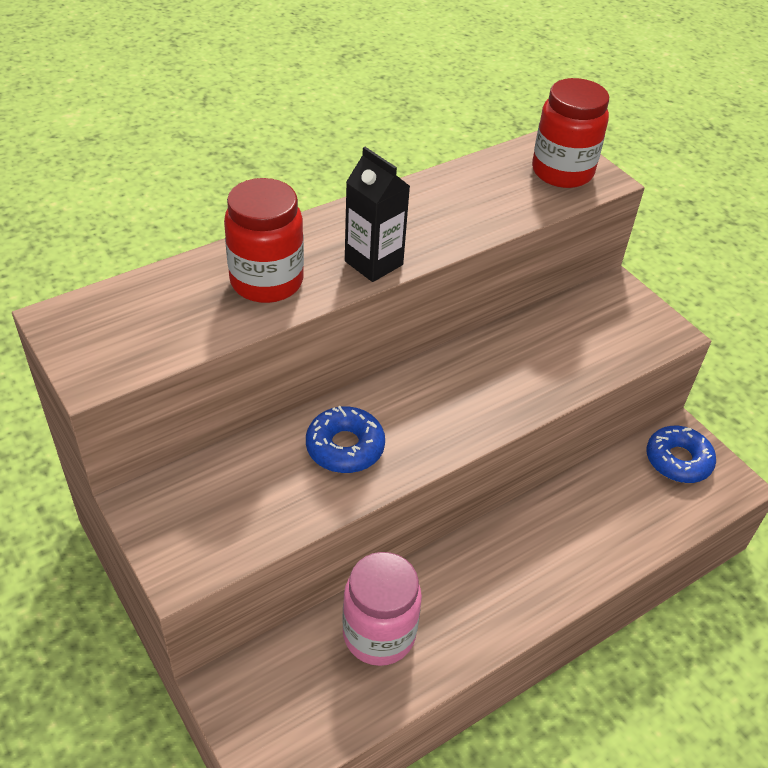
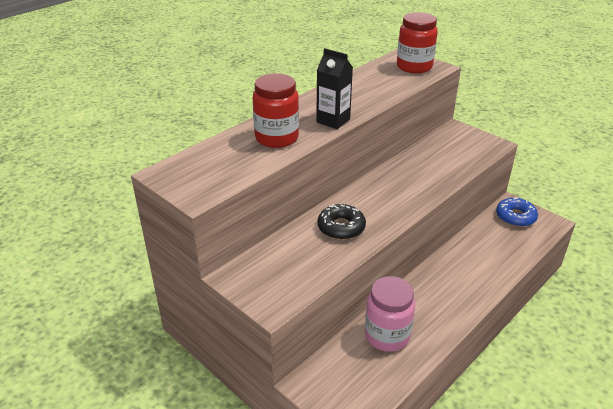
camera: 10 degrees left, 10 degrees down
(345, 447) = (341, 227): blue donut -> black donut

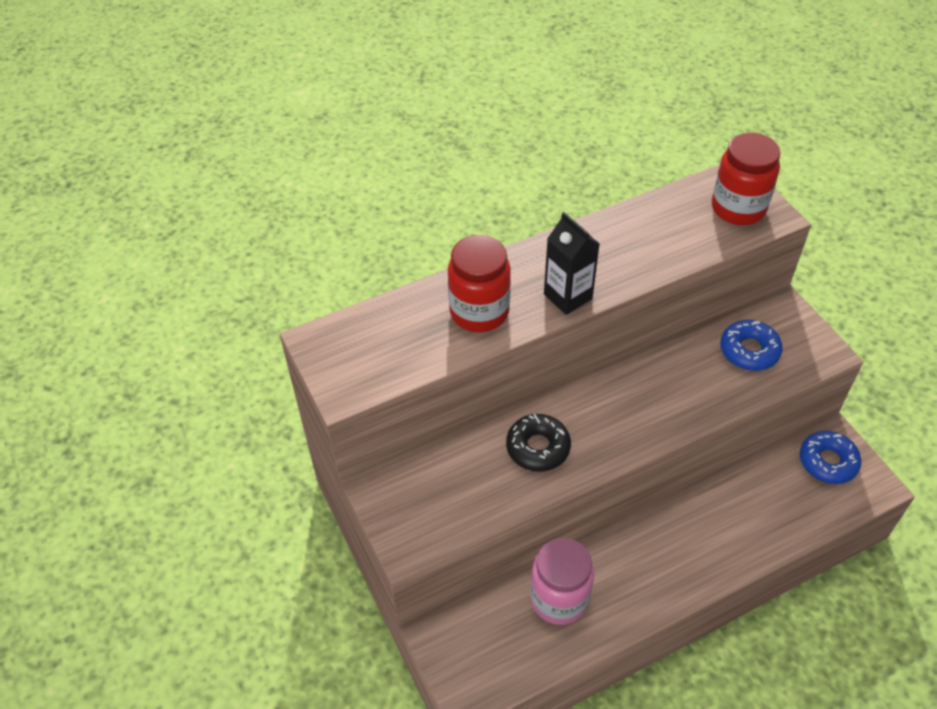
camera: 20 degrees right, 15 degrees up
(448, 152) = (749, 351): none -> blue donut

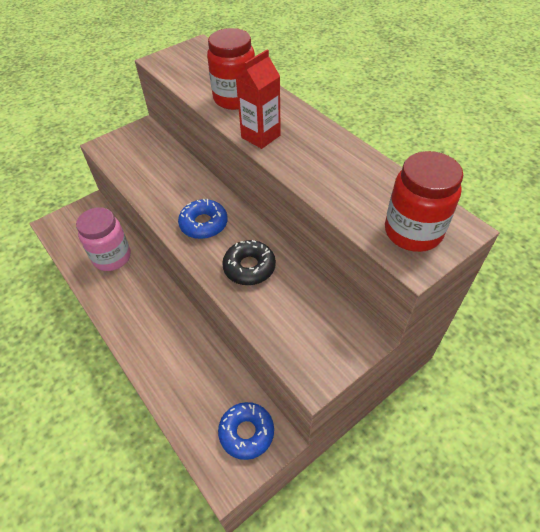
camera: 80 degrees right, 0 degrees up
(538, 447) = (178, 190): black donut -> black donut (249, 267)
(568, 296) = (260, 136): black carton -> red carton
(749, 351) = (298, 311): blue donut -> blue donut (204, 224)

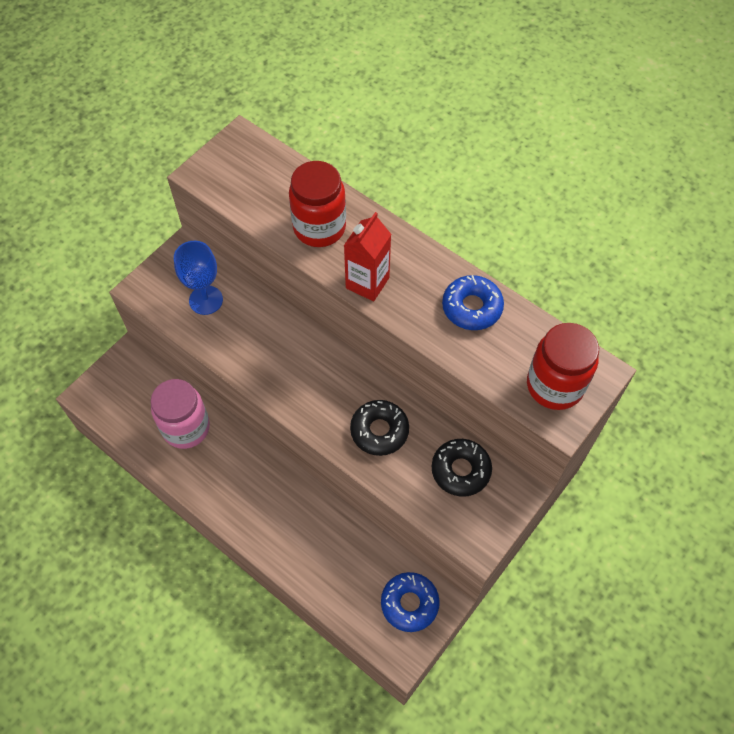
camera: 15 degrees left, 10 degrees up
(146, 158) = (206, 300): none -> blue goblet
(204, 224) = (310, 384): blue donut -> blue donut (472, 307)
(313, 311) = (460, 470): none -> black donut

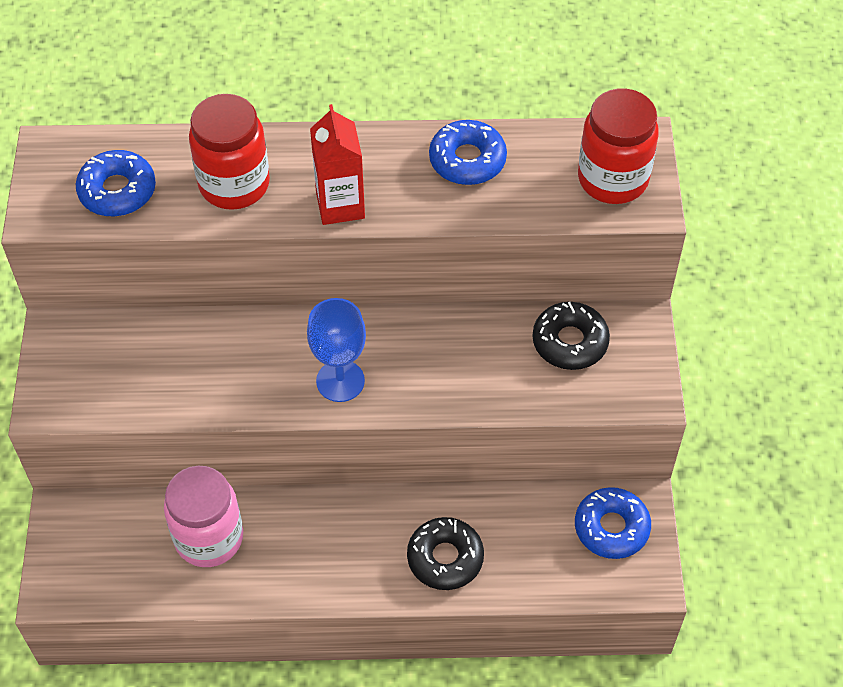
camera: 40 degrees left, 5 degrees down
(206, 300) = (137, 365): blue goblet -> blue goblet (340, 381)
(253, 188) = (117, 191): none -> blue donut
(379, 431) = (455, 363): black donut -> black donut (445, 558)

